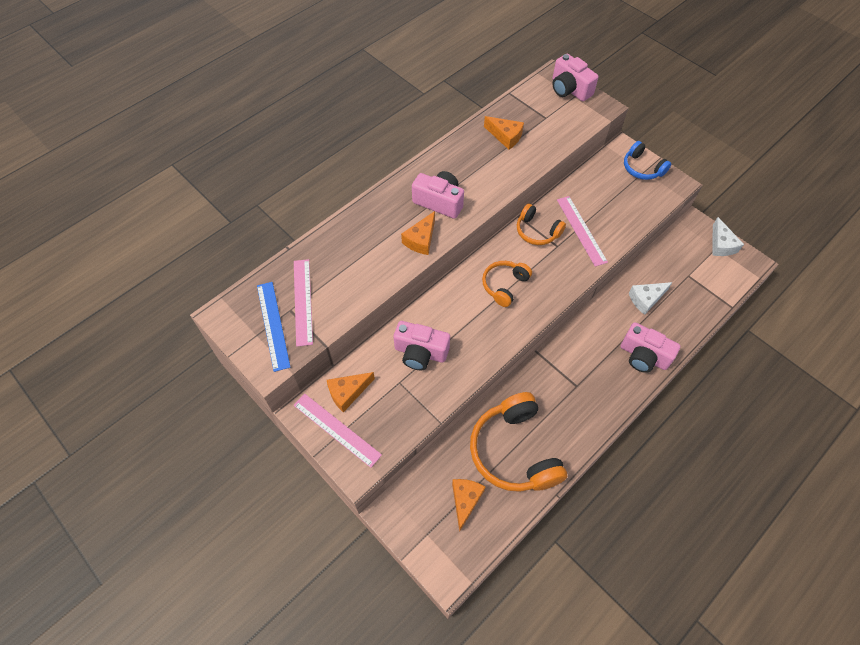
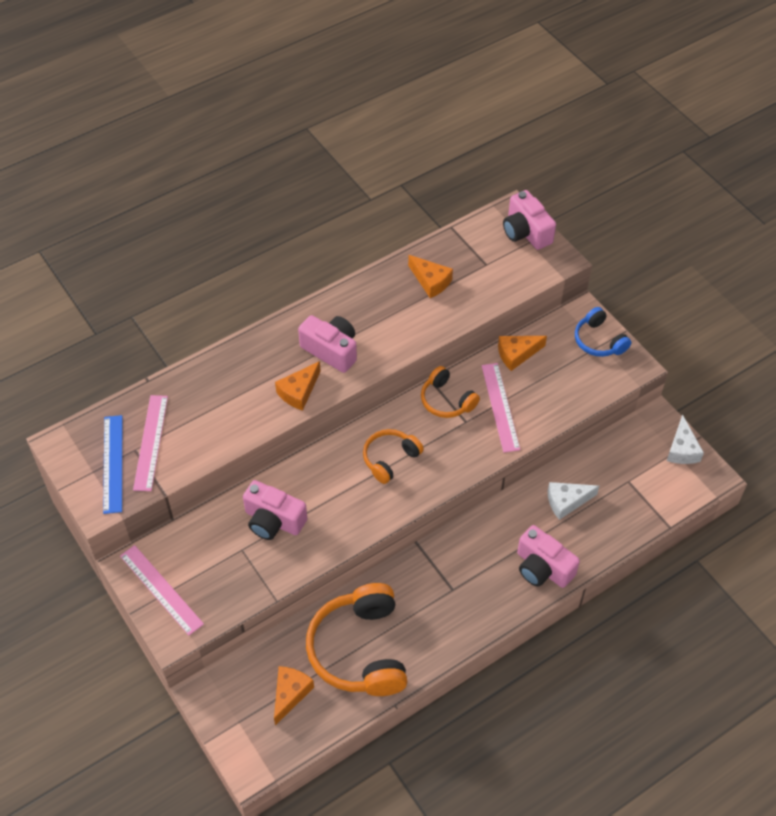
camera: 10 degrees right, 5 degrees down
(348, 393) = (182, 552): orange cheese -> orange cheese (517, 354)

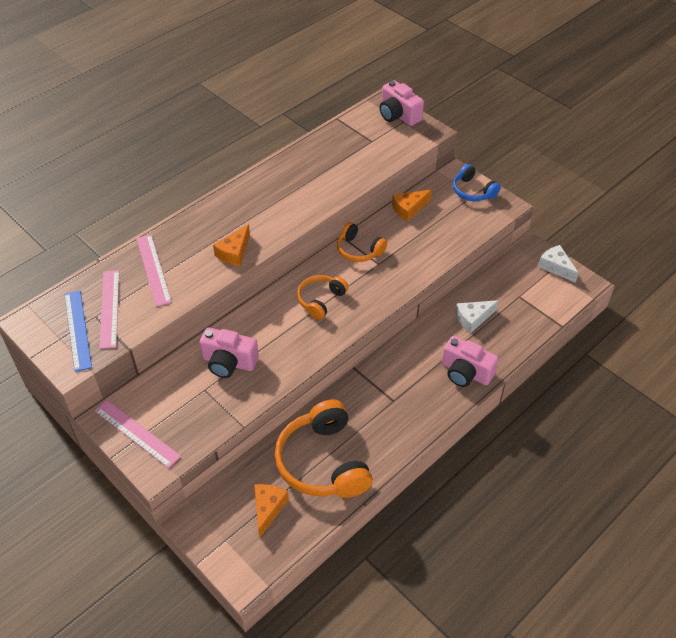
camera: 10 degrees left, 5 degrees down
(331, 350) = (256, 218): pink camera -> none
(431, 281) = (329, 158): orange cheese -> none
(500, 407) = (404, 249): pink ruler -> pink ruler (153, 269)
(682, 449) = (556, 267): white cheese -> white cheese turned 150 degrees clockwise

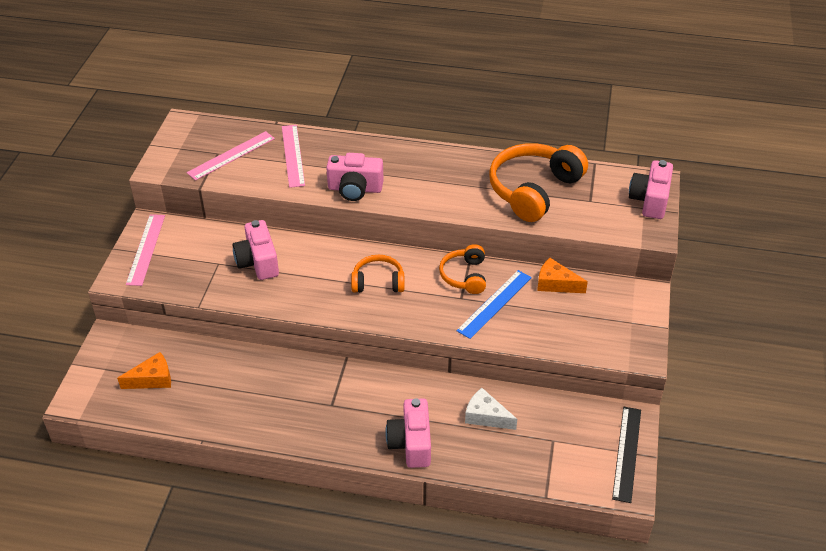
camera: 55 degrees right, 5 degrees down
(78, 330) = (196, 152): blue ruler -> blue ruler (494, 304)
(153, 269) = (293, 155): pink ruler -> pink ruler turned 45 degrees counterclockwise
(234, 252) = (355, 189): orange cheese -> pink camera
(323, 462) = (225, 390): orange headphones -> orange headphones (533, 190)
(473, 191) = (634, 319): blue headphones -> none
(556, 267) = (627, 453): white cheese -> black ruler

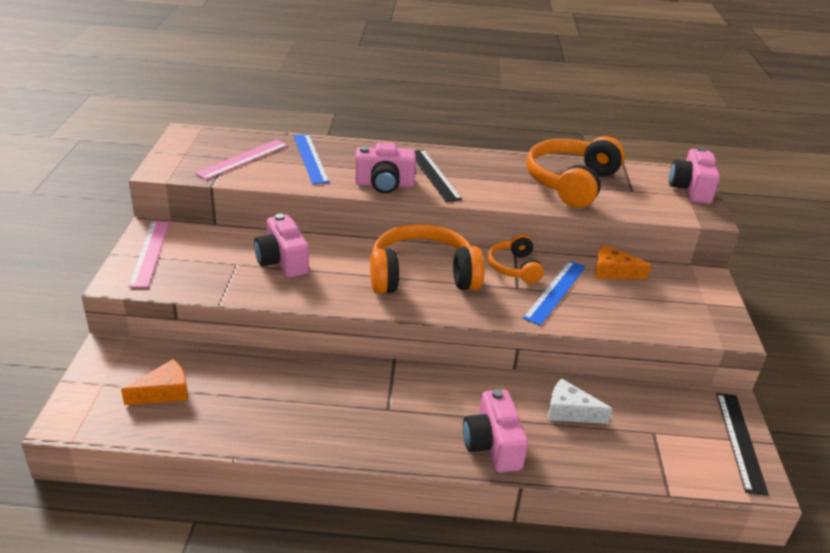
camera: 10 degrees left, 10 degrees down
(293, 155) = (310, 158): pink ruler -> blue ruler
(378, 282) = (422, 276): orange headphones -> orange headphones, size x1.82
(404, 178) = (434, 175): none -> black ruler

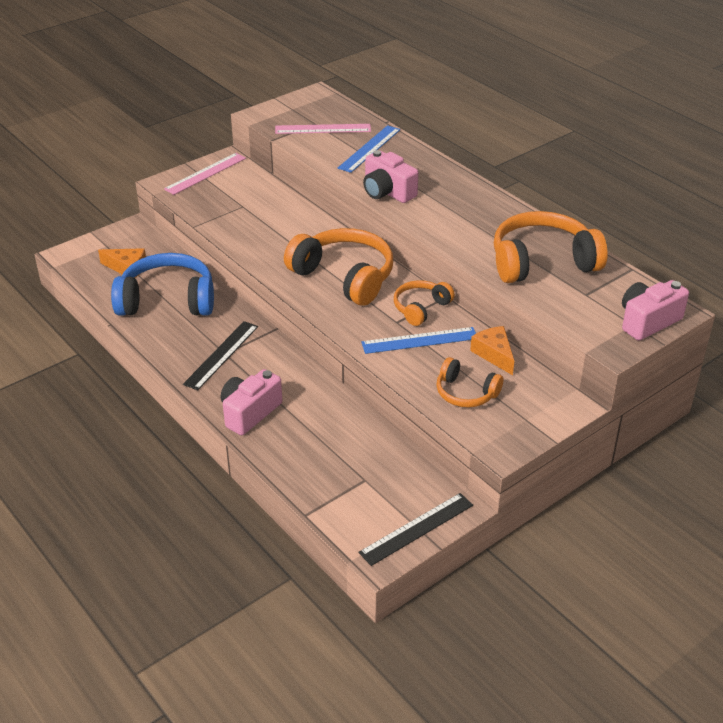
camera: 50 degrees right, 5 degrees up
(257, 397) = (167, 300): none -> blue headphones
(282, 261) = (272, 219): pink camera -> none
(434, 175) = (438, 202): black ruler -> black ruler (221, 355)
(570, 411) = (332, 429): white cheese -> none
(646, 310) = (465, 393): none -> orange headphones

